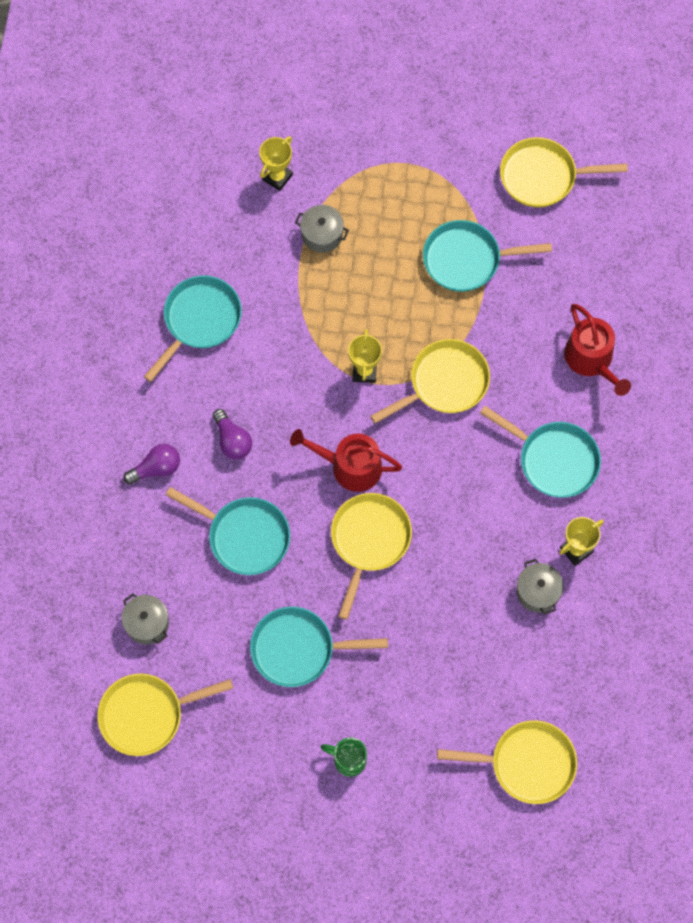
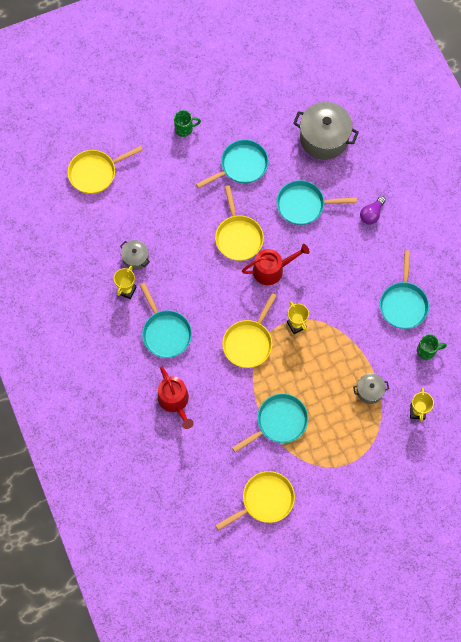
camera: 150 degrees right, 0 degrees up
(147, 623) = (324, 138): grey pot -> grey pot, size x1.94
(147, 715) = (295, 98): yellow pan -> none
(211, 244) = (427, 350): none -> green mug
(232, 441) = (342, 249): purple light bulb -> none
(553, 459) = (165, 332): turquoise pan -> turquoise pan turned 120 degrees counterclockwise
(591, 360) = (175, 401): red watering can -> red watering can turned 150 degrees counterclockwise

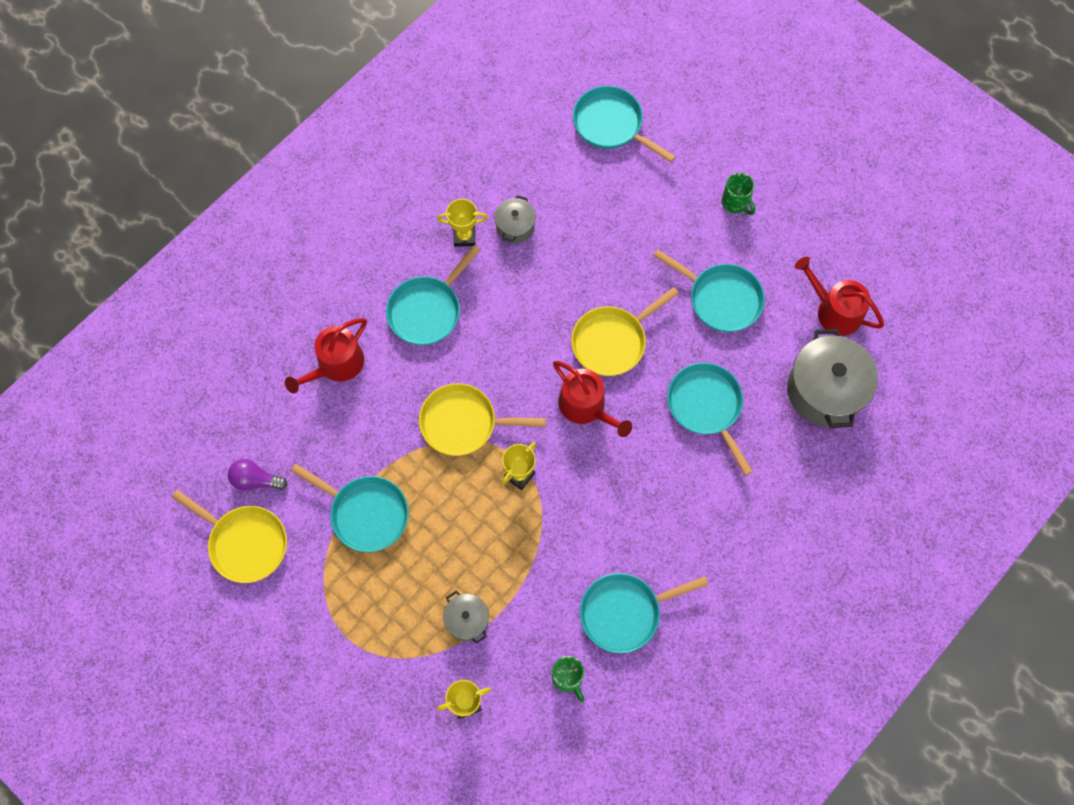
camera: 65 degrees right, 0 degrees up
(95, 173) = (611, 125): yellow pan -> turquoise pan
(279, 110) = (834, 310): none -> red watering can
(371, 214) = (742, 507): purple light bulb -> purple light bulb (255, 480)

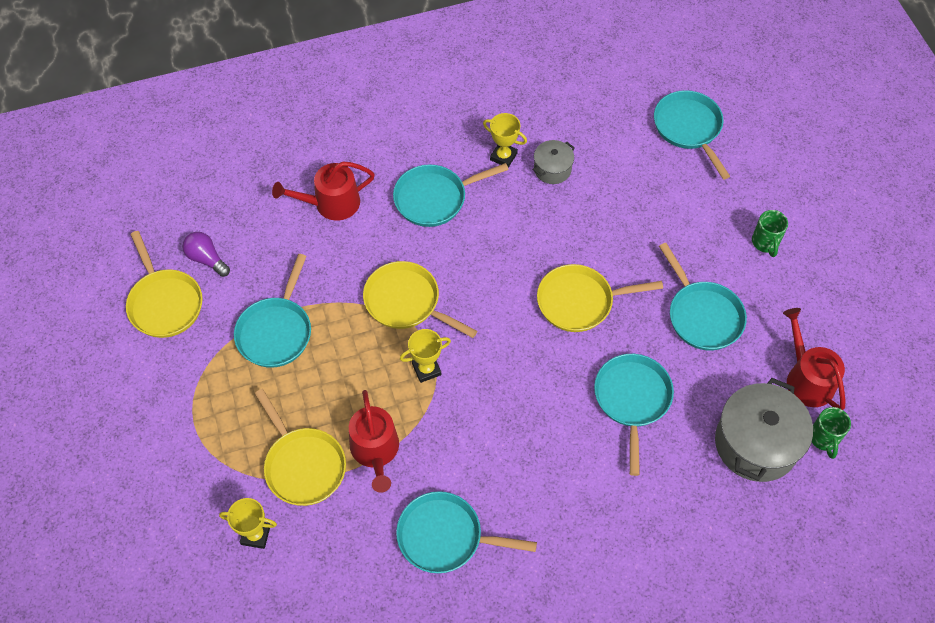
camera: 30 degrees right, 10 degrees down
(365, 513) = (276, 331): turquoise pan -> turquoise pan turned 45 degrees clockwise
(467, 620) = (303, 465): grey pot -> yellow pan
(568, 678) = (358, 565): green mug -> green mug (824, 438)
(586, 406) = (522, 343): red watering can -> red watering can (375, 451)

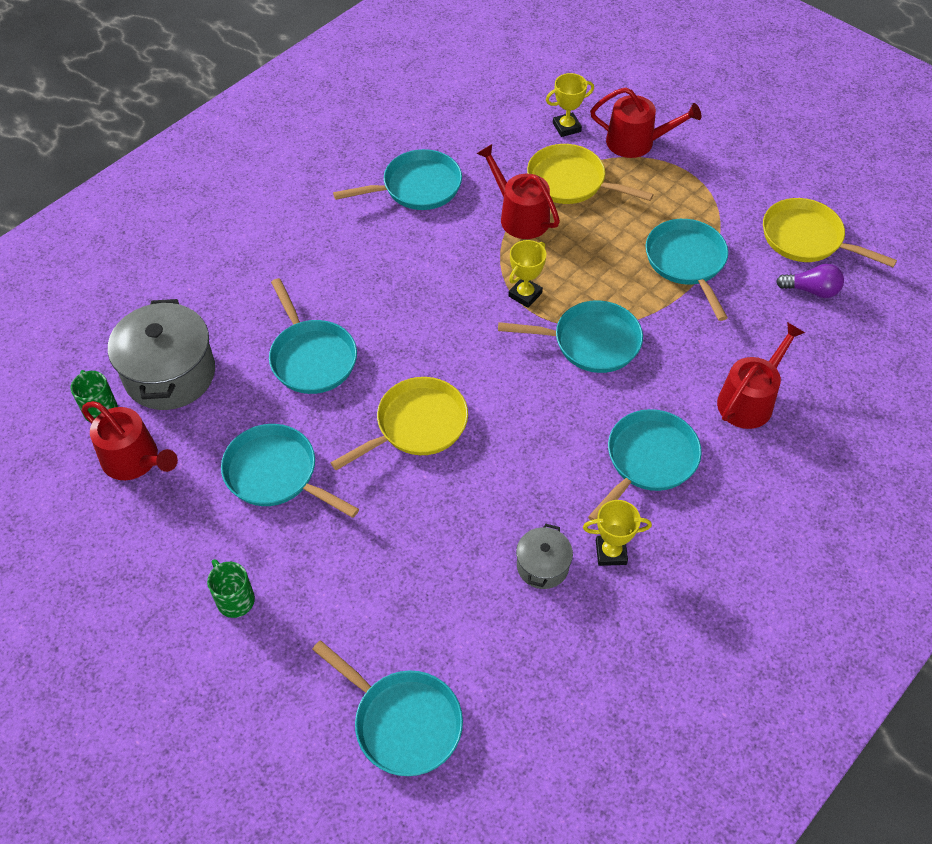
camera: 150 degrees right, 5 degrees down
(208, 479) = (636, 142): none -> red watering can
(406, 302) = (590, 342): yellow pan -> turquoise pan

